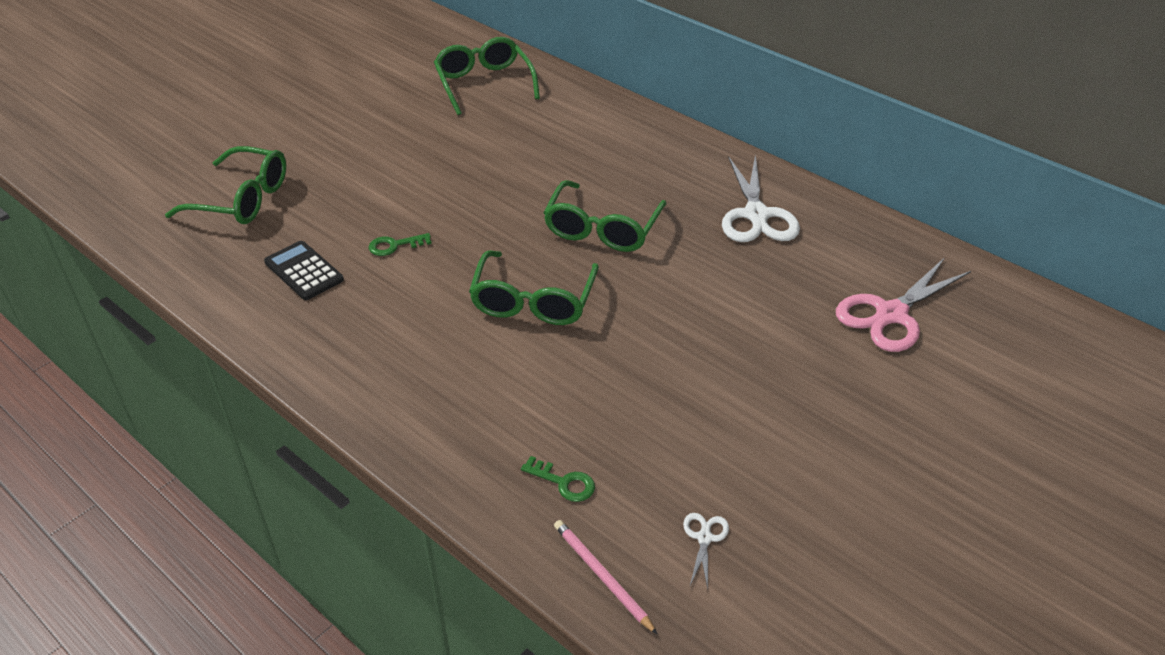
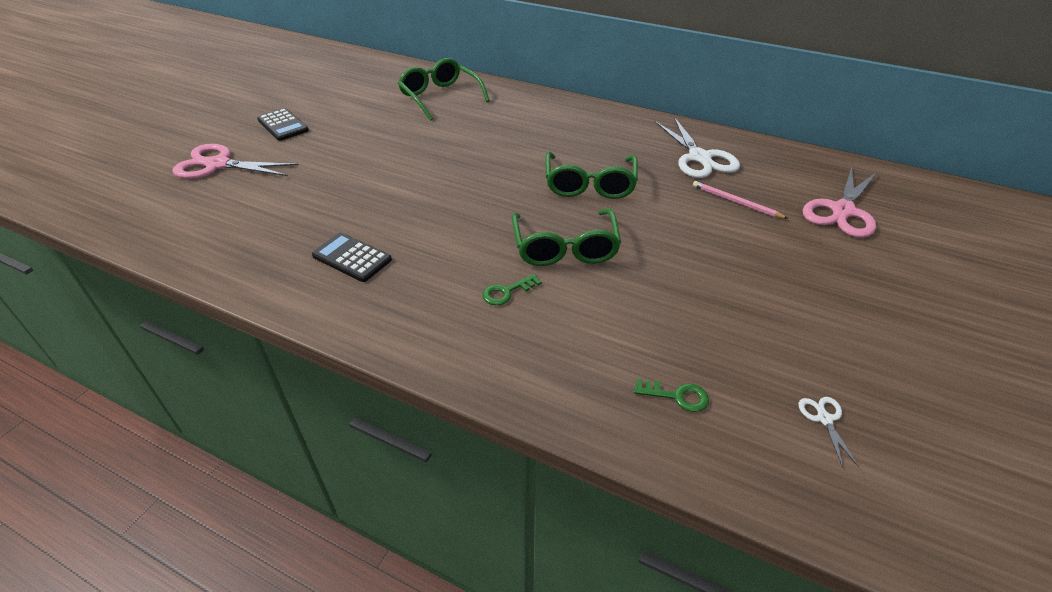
camera: 15 degrees left, 0 degrees up
(207, 137) = (218, 165): none -> pink scissors
(242, 199) = (270, 208): green glasses -> none
(292, 97) = (283, 125): none -> black calculator
(395, 245) = (424, 224): green key -> green key (507, 292)
(602, 576) = (761, 476): pink pencil -> pink pencil (736, 202)

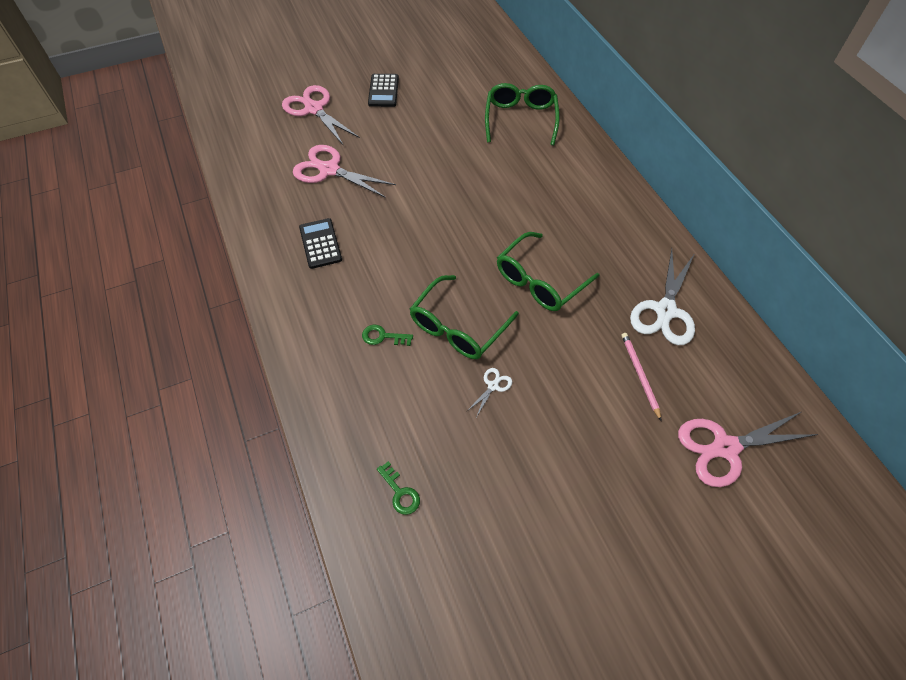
camera: 40 degrees right, 15 degrees up
(293, 200) = (329, 170): none -> pink scissors
(824, 419) = (472, 586): white scissors -> white scissors (493, 386)

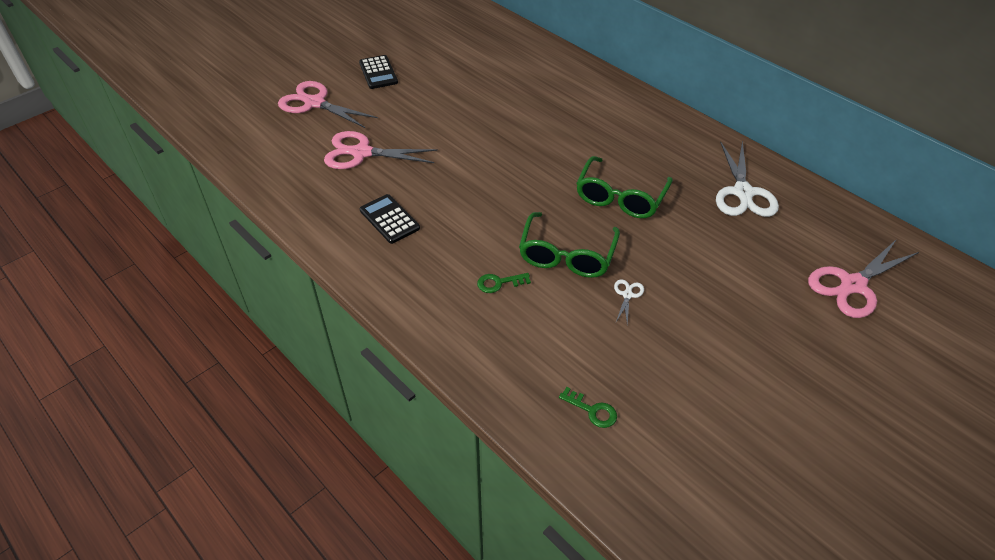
camera: 20 degrees left, 10 degrees down
(520, 119) = (526, 69): green glasses -> none
(639, 375) = (750, 249): pink pencil -> none

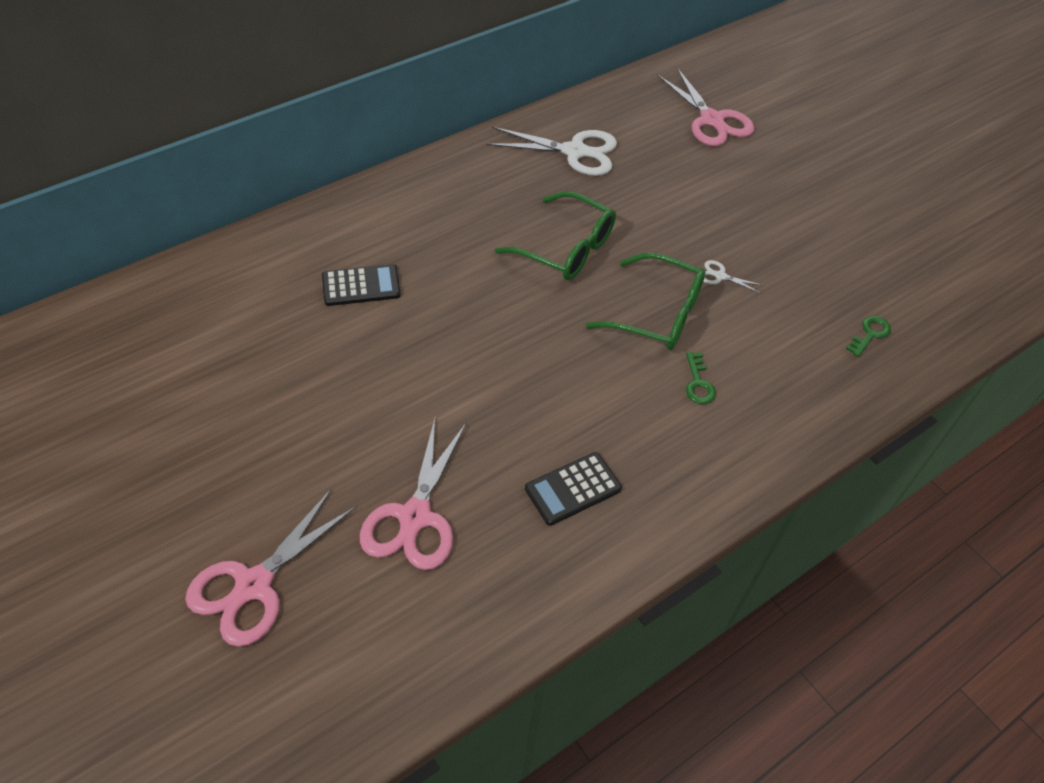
camera: 85 degrees left, 5 degrees up
(378, 73) = (196, 481): black calculator -> black calculator (361, 286)

